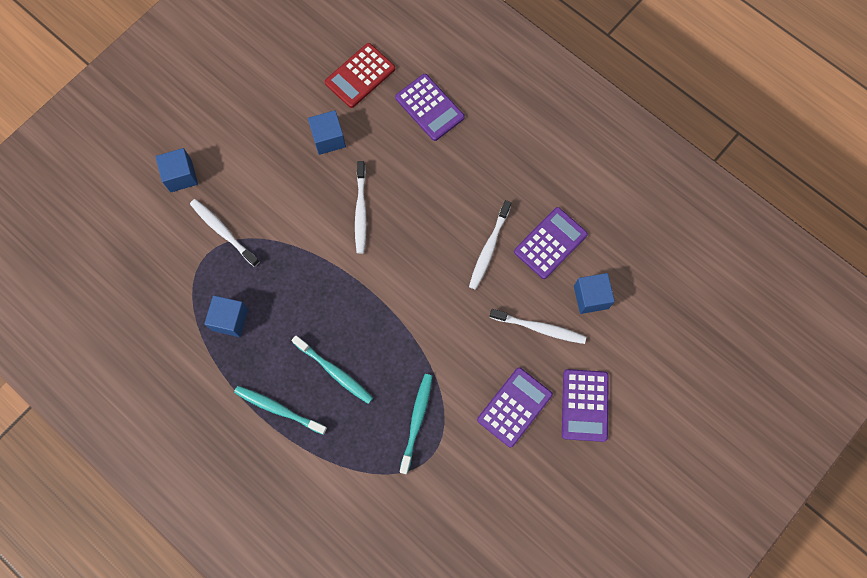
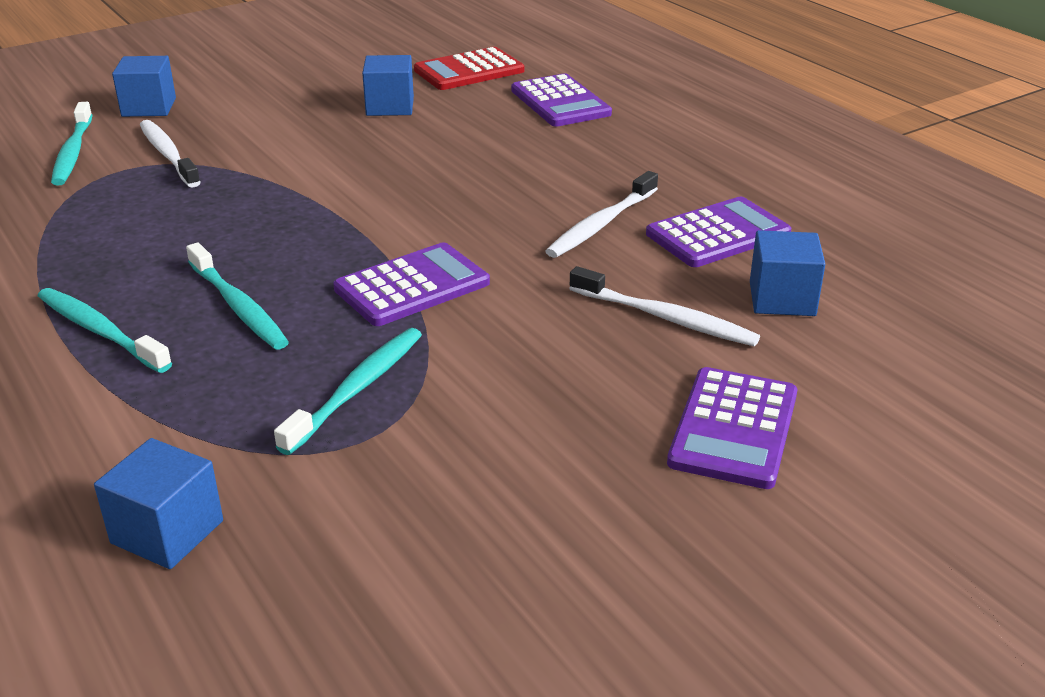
camera: 15 degrees right, 40 degrees down
(166, 242) = (73, 152): none -> turquoise toothbrush
(230, 320) = (104, 229): blue cube -> blue cube (167, 532)
(361, 211) = (399, 165): white toothbrush -> none
(514, 407) = (574, 405): purple calculator -> purple calculator (412, 286)

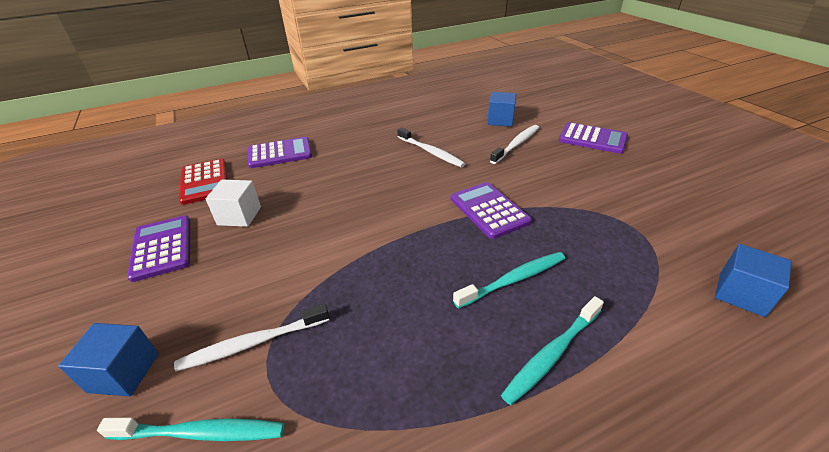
camera: 80 degrees left, 5 degrees up
(356, 390) = (593, 229): turquoise toothbrush -> none
(390, 106) = (239, 216): blue cube -> white cube
(718, 234) = (446, 127): purple calculator -> purple calculator (162, 248)

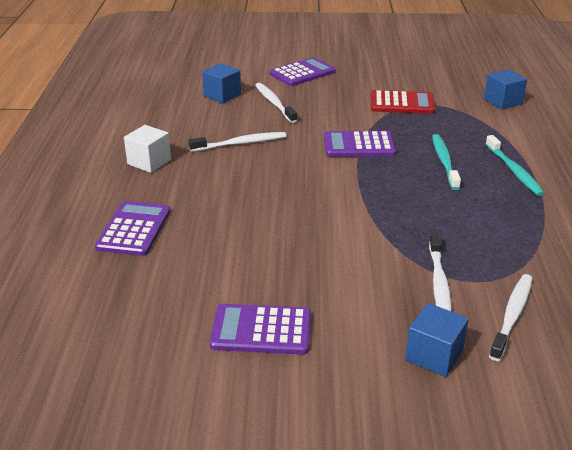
camera: 65 degrees left, 5 degrees down
(200, 433) = (512, 316): turquoise toothbrush -> white toothbrush
(204, 182) = (142, 292): red calculator -> red calculator (402, 103)
(239, 216) = (246, 273): white cube -> white cube (149, 162)

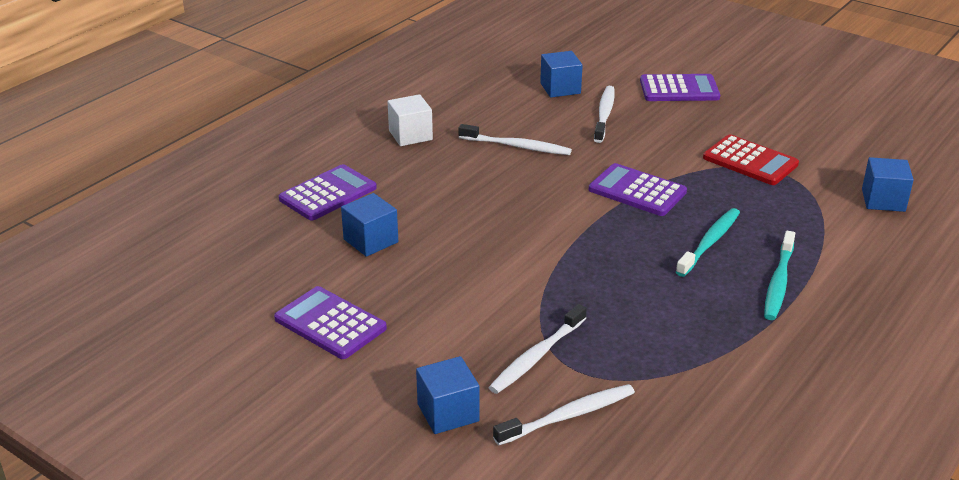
camera: 35 degrees right, 0 degrees up
(214, 251) = (371, 241): none -> blue cube

